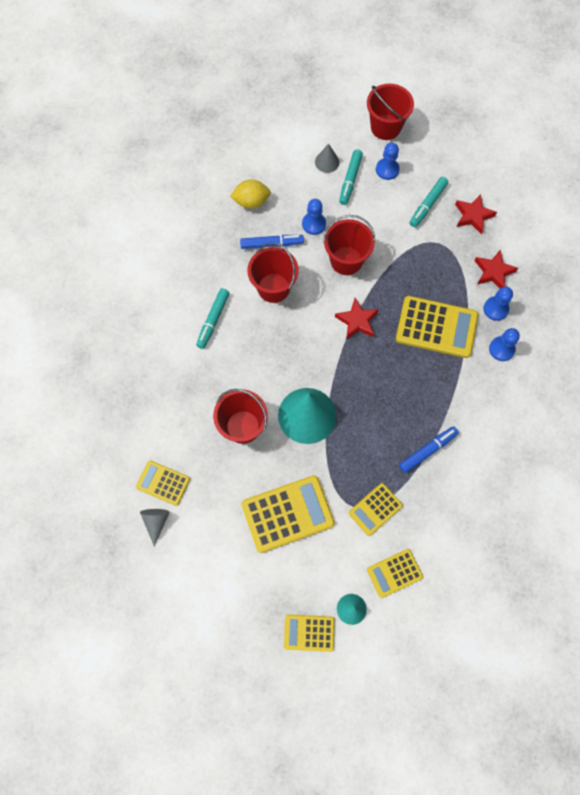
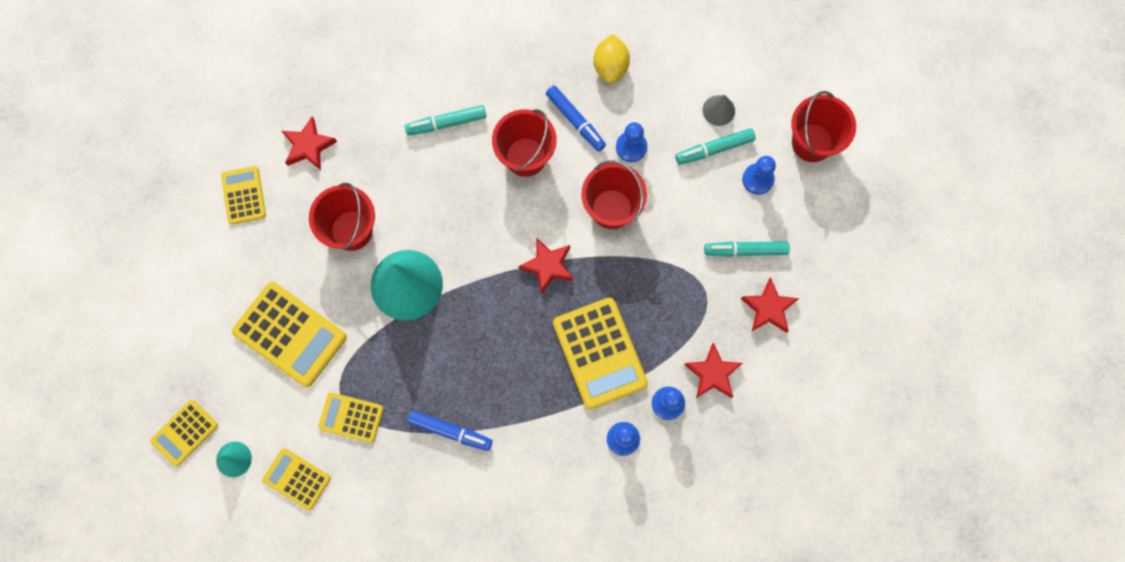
camera: 55 degrees right, 5 degrees up
(156, 522) = (201, 216): grey cone -> none
(161, 417) = (308, 146): none -> red star
(251, 202) = (610, 66): yellow lemon -> yellow lemon turned 45 degrees clockwise
(309, 633) = (185, 433): yellow calculator -> yellow calculator turned 105 degrees counterclockwise

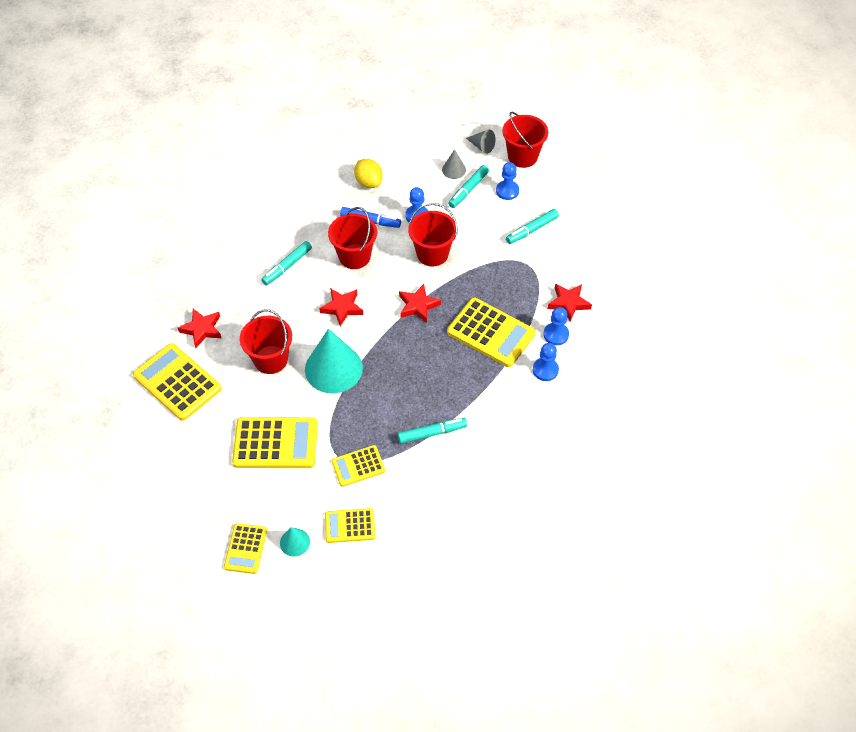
camera: 35 degrees left, 20 degrees down
(244, 195) = (177, 382): yellow calculator -> yellow calculator, size x1.73
(450, 431) = (432, 433): blue marker -> turquoise marker
(768, 308) = (571, 251): red star -> red star (342, 308)
(775, 98) = (482, 146): none -> grey cone

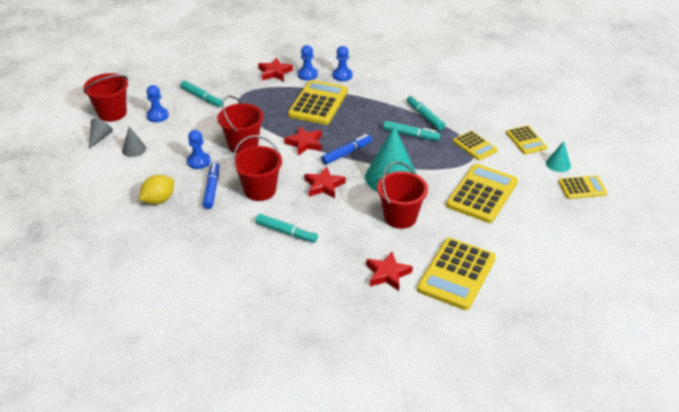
camera: 105 degrees left, 15 degrees down
(275, 443) = (482, 194): yellow calculator -> yellow calculator turned 45 degrees clockwise
(388, 339) = (346, 153): none -> blue marker
(468, 190) = (159, 137): turquoise marker -> turquoise marker (411, 135)

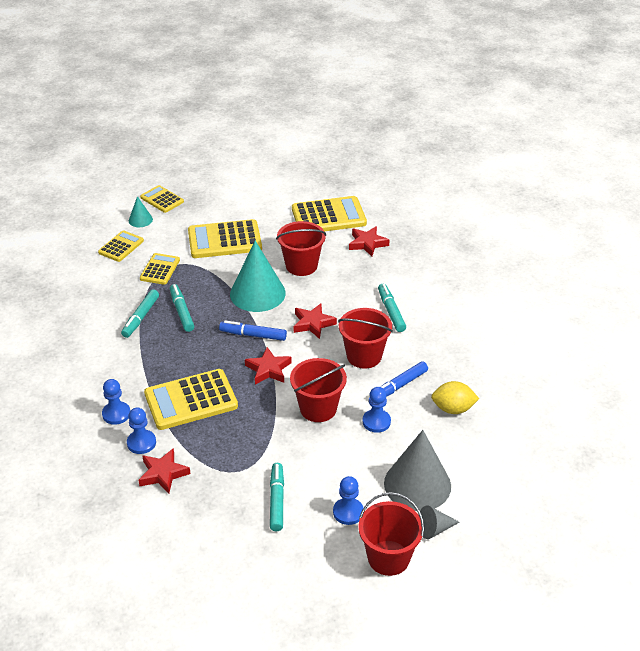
camera: 130 degrees left, 0 degrees up
(134, 149) = (417, 484): grey cone -> grey cone, size x2.12

